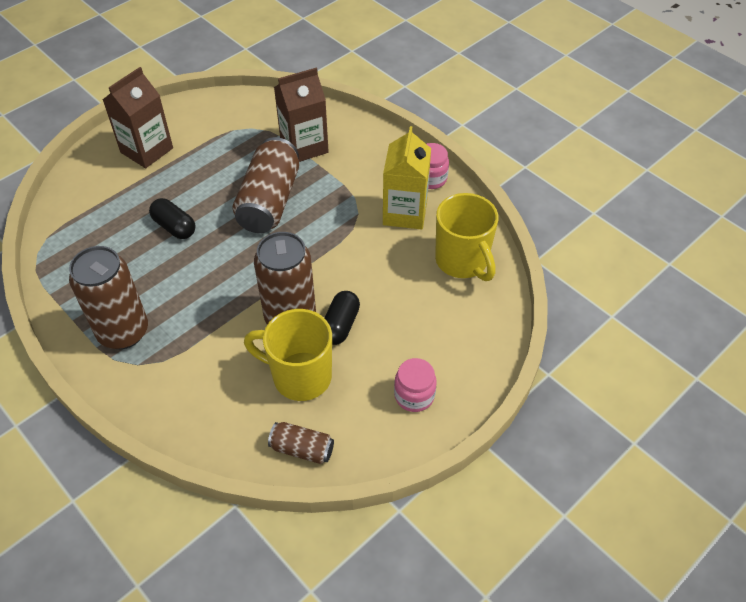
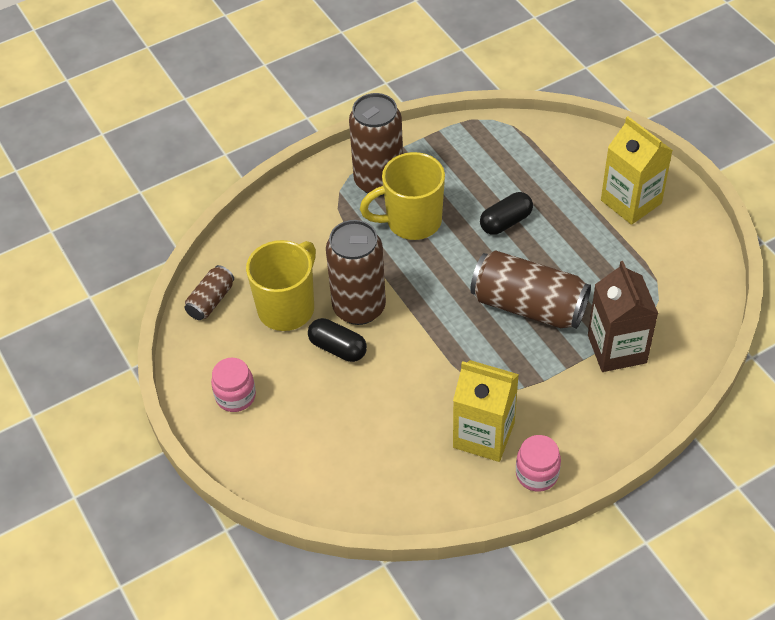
camera: 105 degrees right, 0 degrees up
(146, 150) = (631, 202): brown carton -> yellow carton
(462, 261) = (394, 478): yellow mug -> yellow mug (412, 221)

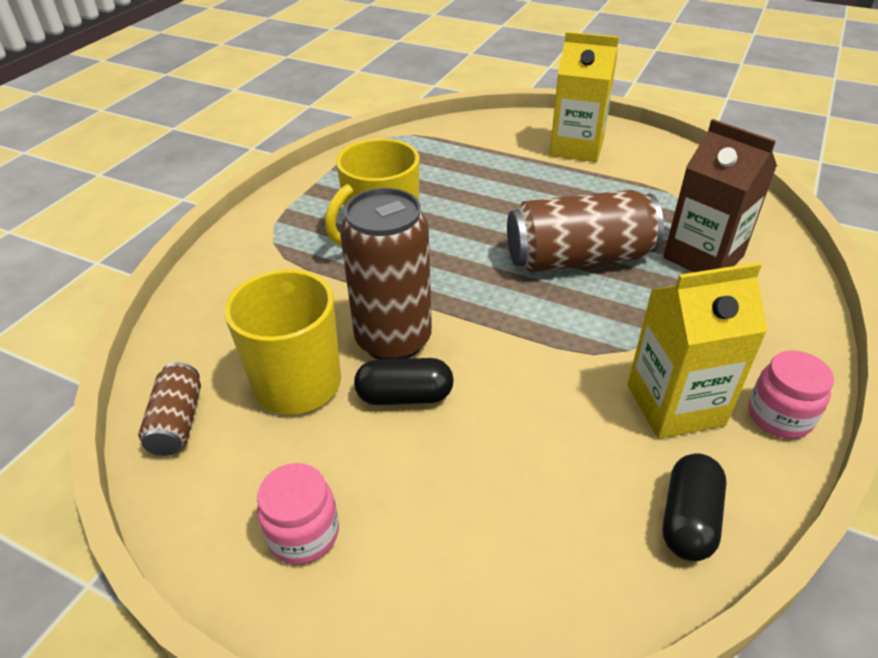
camera: 35 degrees left, 10 degrees down
(378, 181) = (313, 217): brown can -> none
(506, 222) = (480, 201): black capsule -> black capsule (688, 519)

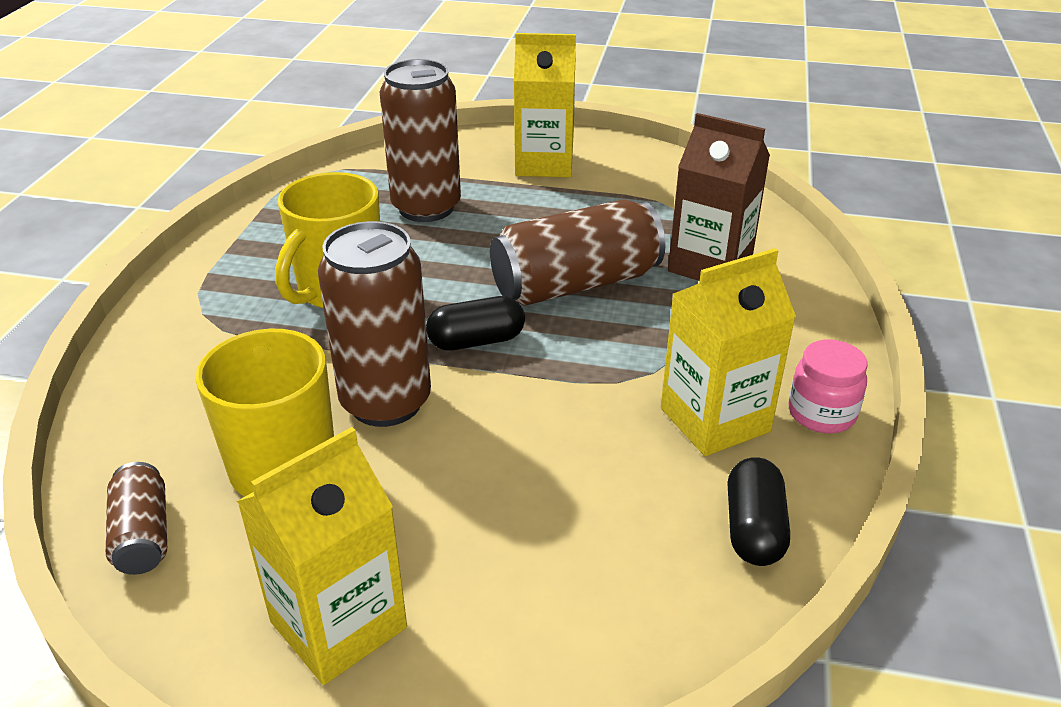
camera: 15 degrees left, 5 degrees down
(303, 533) = (338, 624): pink jar -> yellow carton
(404, 396) = (416, 460): black capsule -> black capsule (476, 341)
(469, 175) = (426, 208): none -> brown can

